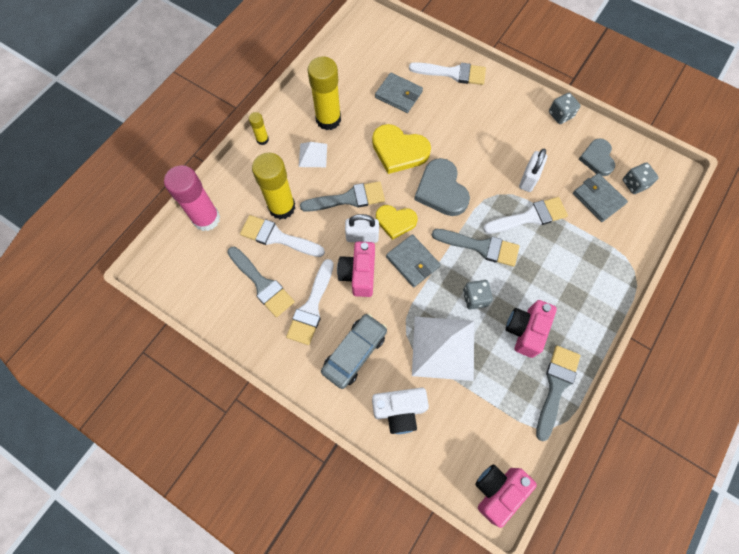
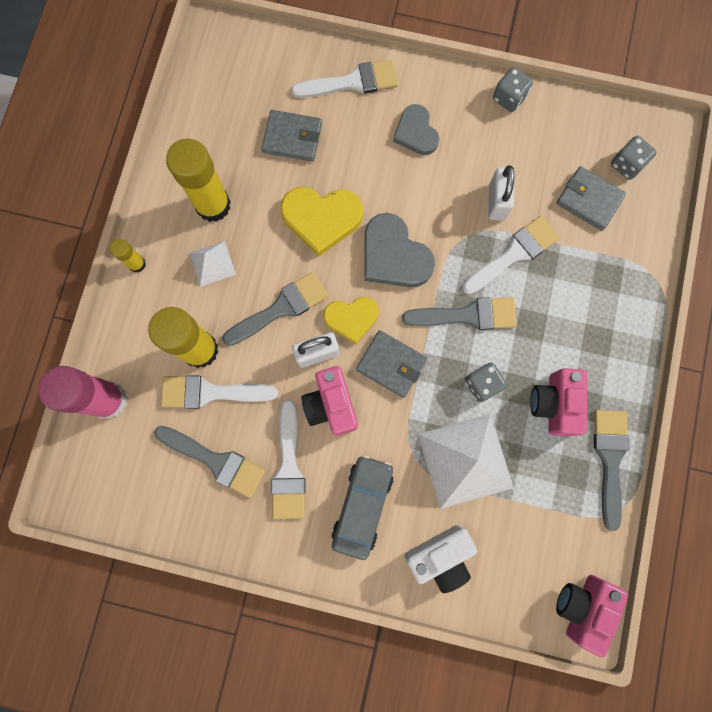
camera: 20 degrees left, 10 degrees up
(597, 158) = (572, 144): grey heart -> grey heart (416, 132)

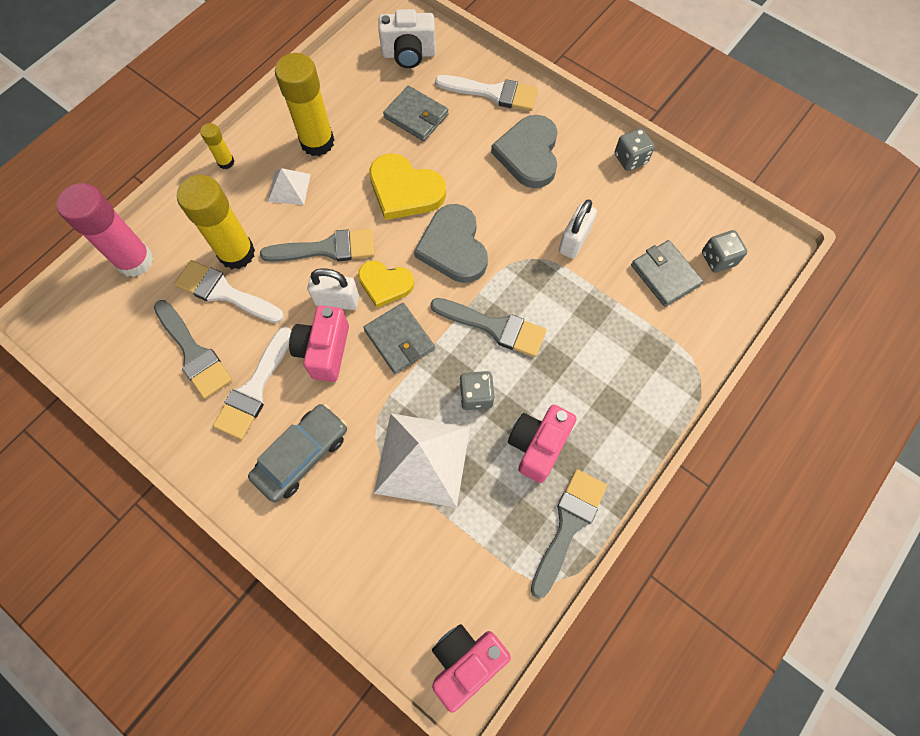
camera: 25 degrees right, 10 degrees down
(416, 132) = (529, 154): grey heart -> grey heart, size x1.52
(440, 556) = (349, 539): white camera -> white camera (409, 54)
(514, 254) = (567, 292): white brush -> none

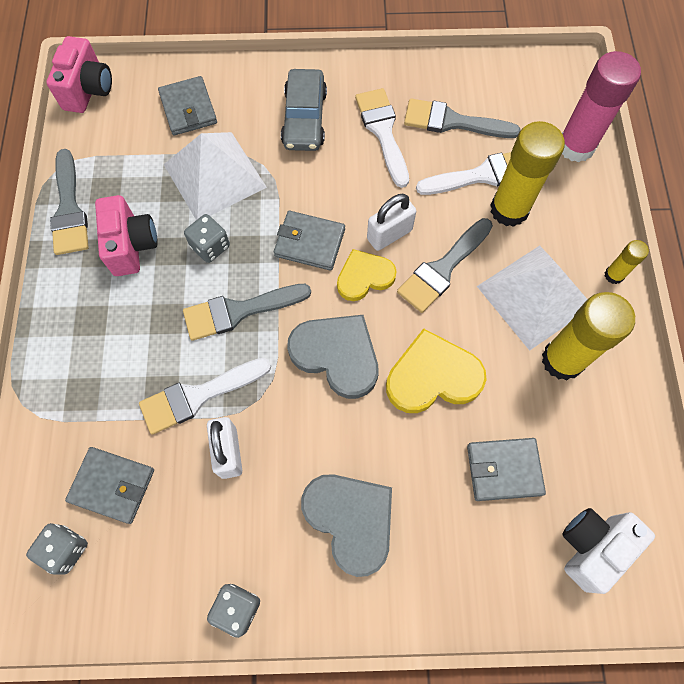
camera: 140 degrees right, 0 degrees up
(289, 187) = (534, 296): white pyramid -> white pyramid, size x1.94
(324, 351) = (360, 192): pink camera -> none
(390, 553) = (188, 109): none -> grey wallet
(493, 93) = (455, 572): white brush -> white brush (198, 396)

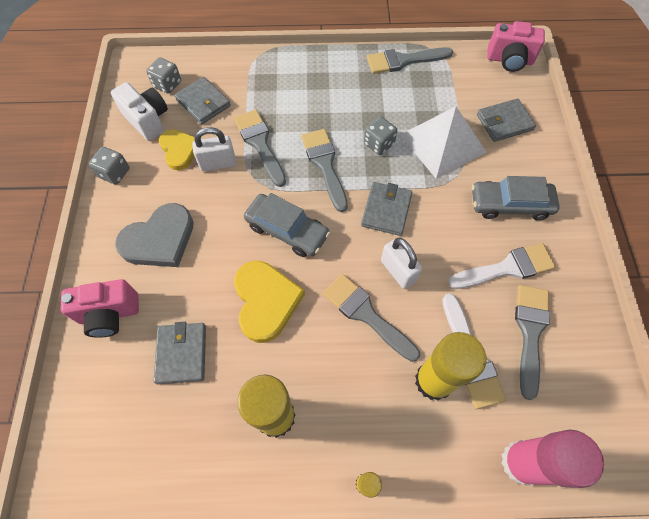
camera: 90 degrees right, 5 degrees down
(112, 485) = (203, 103): grey wallet -> grey wallet turned 60 degrees counterclockwise
(132, 245) = (376, 97): pink camera -> pink camera (109, 314)
(198, 396) = (260, 144): white brush -> grey brush
(337, 355) = (287, 230): grey heart -> grey car
(364, 277) = (356, 251): yellow heart -> yellow heart (179, 150)
(534, 296) = (340, 397): white pyramid -> none
(592, 547) = (108, 422): white camera -> white camera (148, 120)

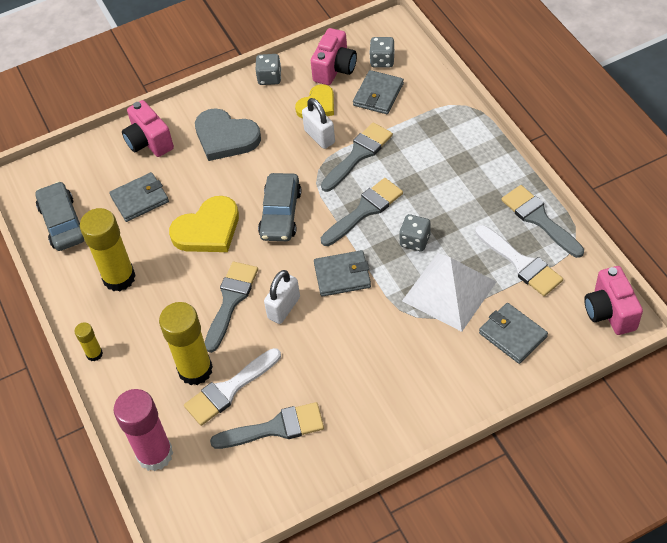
camera: 70 degrees right, 10 degrees down
(148, 120) = (335, 69): white camera -> pink camera
(507, 268) = (333, 390): white brush -> white brush (521, 263)
(510, 204) = (408, 371): grey car -> grey car (63, 222)

